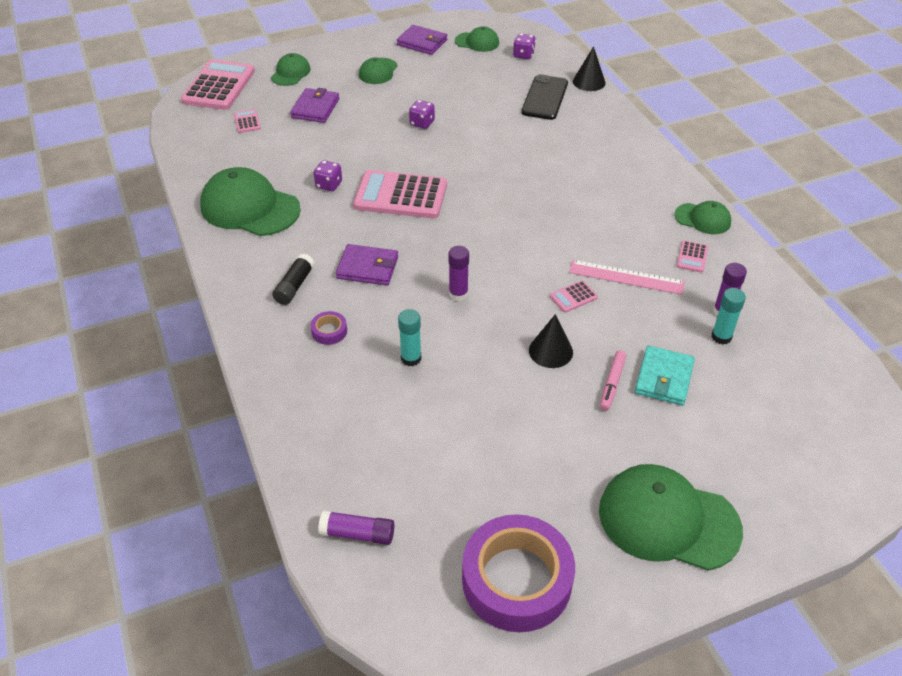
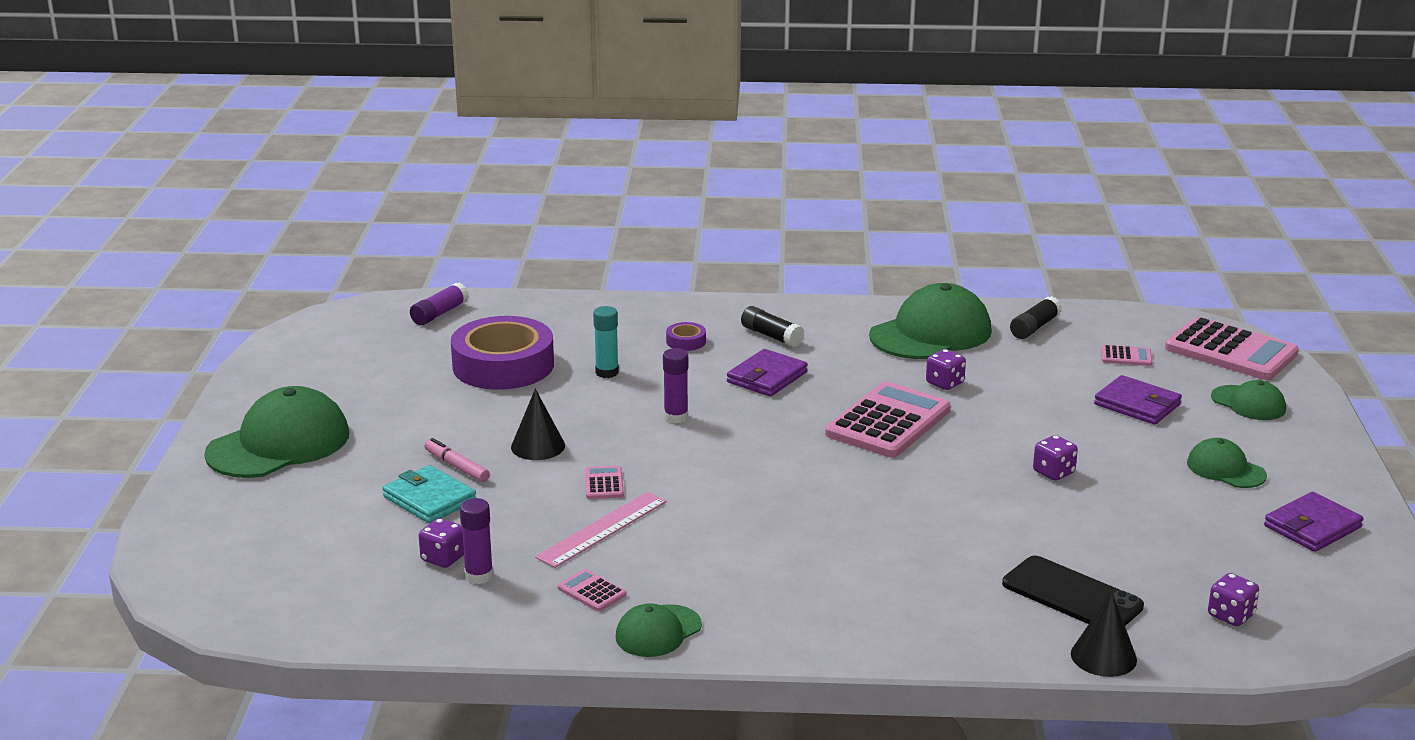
camera: 115 degrees right, 20 degrees down
(217, 164) = (1034, 327): none -> black glue stick
(477, 42) = (1297, 580): green cap -> none
(516, 580) = (318, 363): purple tape -> purple tape (503, 365)
(721, 337) = (443, 558): turquoise glue stick -> purple dice

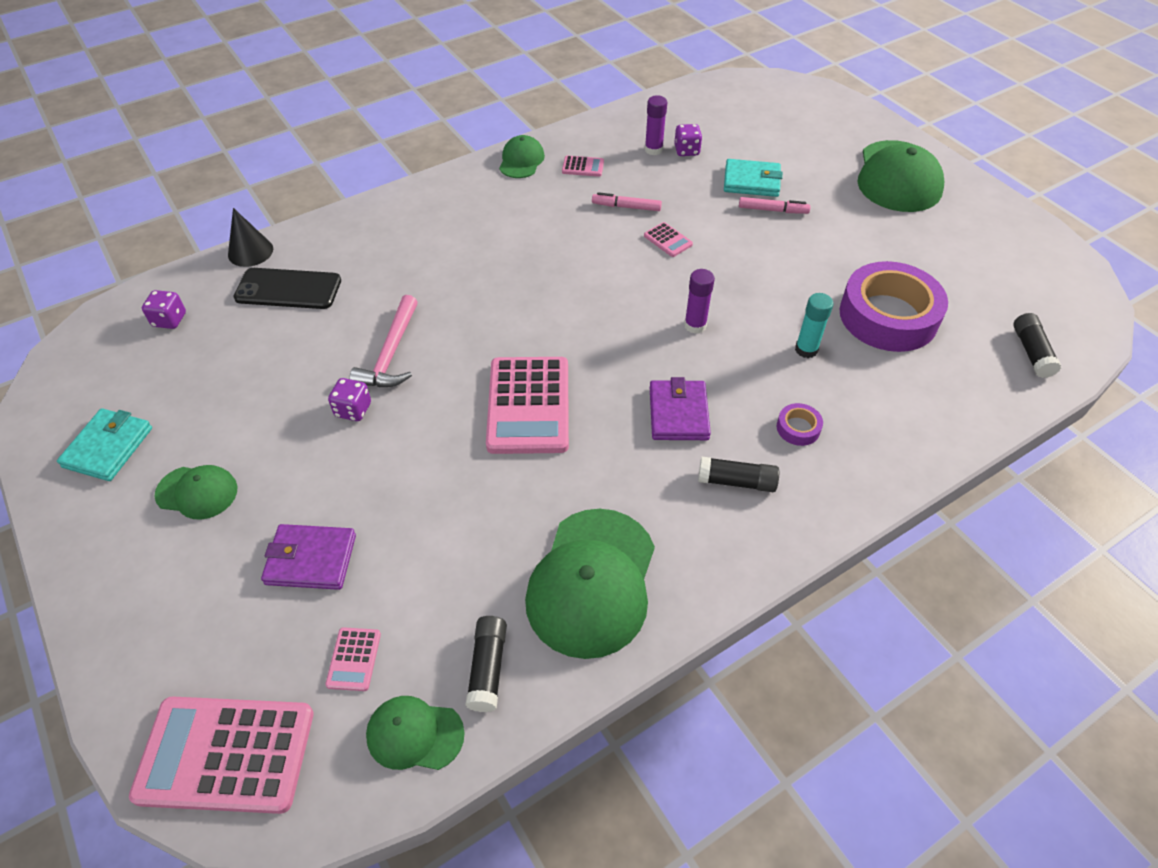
camera: 145 degrees right, 25 degrees up
(439, 314) = (1031, 352): purple glue stick -> black glue stick
(538, 446) = (749, 250): black cone -> none
(602, 529) = (626, 207): pink ruler -> pink marker
(944, 383) = (518, 492): purple dice -> none
(989, 498) = (391, 354): none -> pink hammer
(1126, 357) = (354, 659): pink calculator -> pink calculator turned 60 degrees counterclockwise
(1248, 403) = (188, 630): green cap -> green cap (414, 734)
(1312, 527) = (108, 447): purple wallet -> turquoise wallet

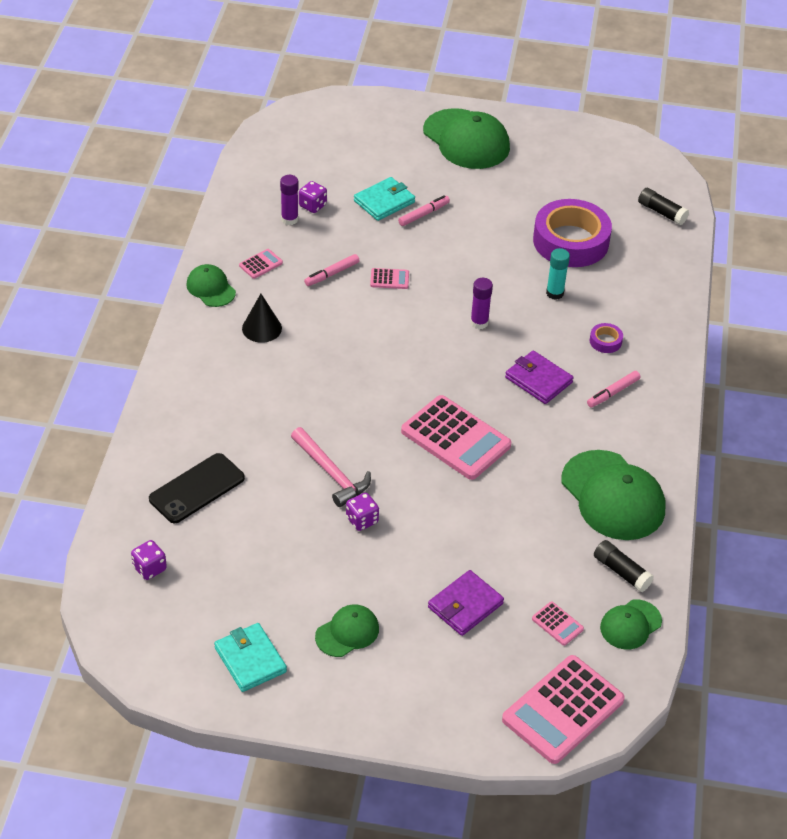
camera: 50 degrees left, 5 degrees down
(250, 251) = (124, 487): black cone -> black cone (262, 328)
(736, 482) = (613, 393): black glue stick -> pink marker

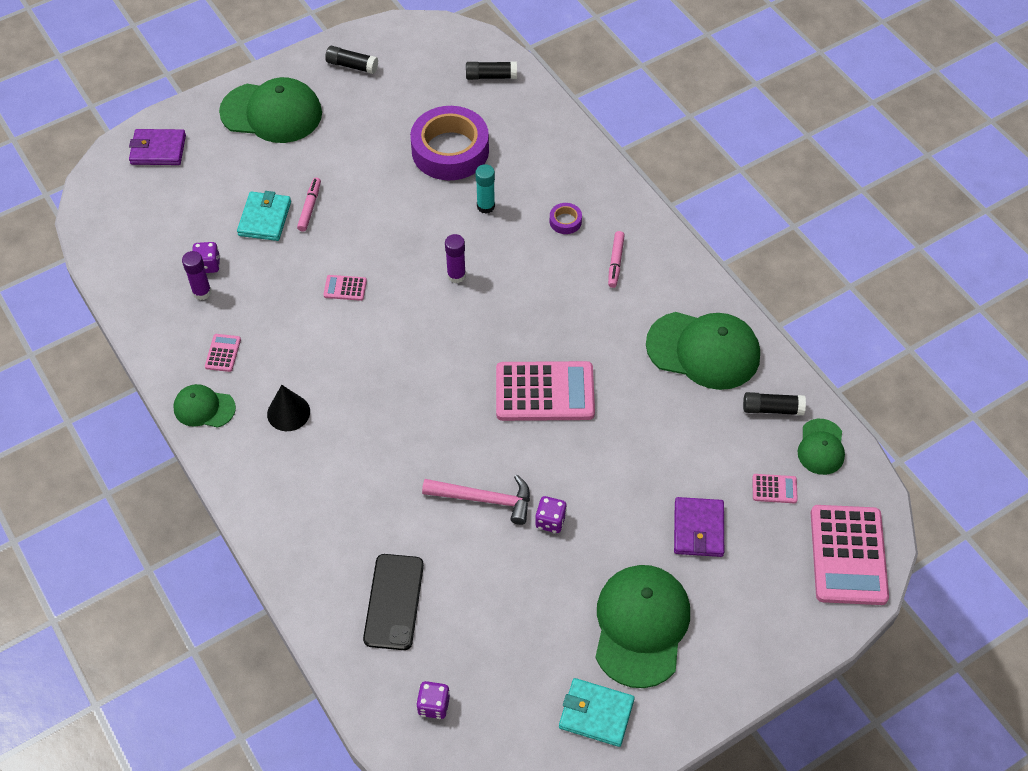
camera: 40 degrees left, 10 degrees up
(331, 274) = (293, 318): pink marker -> none
(347, 632) = (641, 626): green cap -> green cap, size x1.88
(389, 279) = (345, 288): pink calculator -> pink calculator turned 135 degrees counterclockwise
(538, 380) = (552, 292): purple wallet -> purple wallet (158, 150)
(561, 144) = (352, 65): none -> black glue stick

